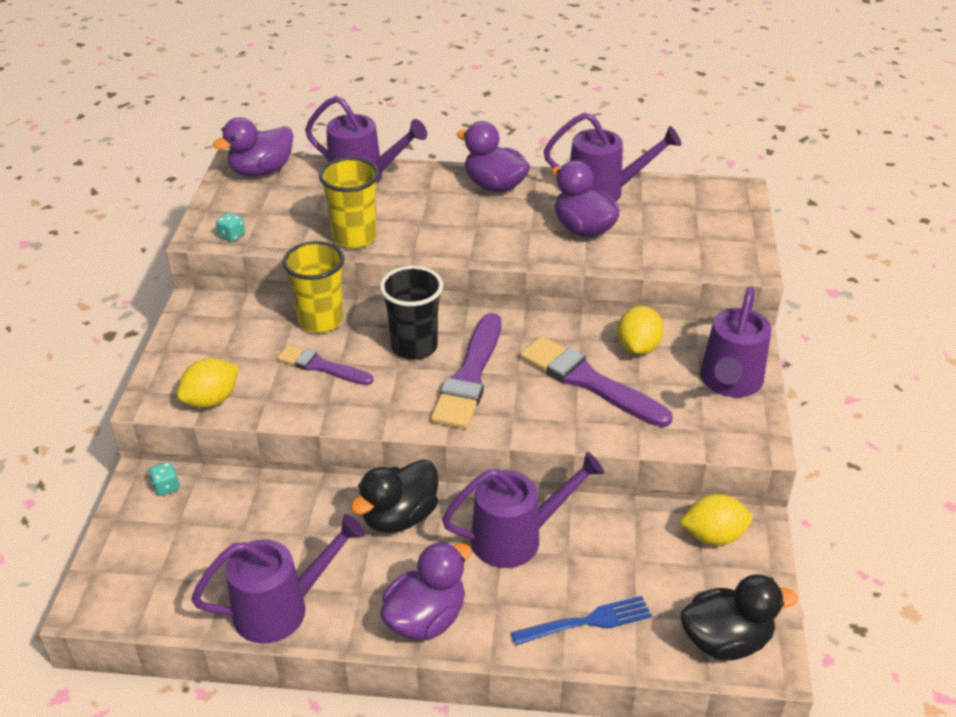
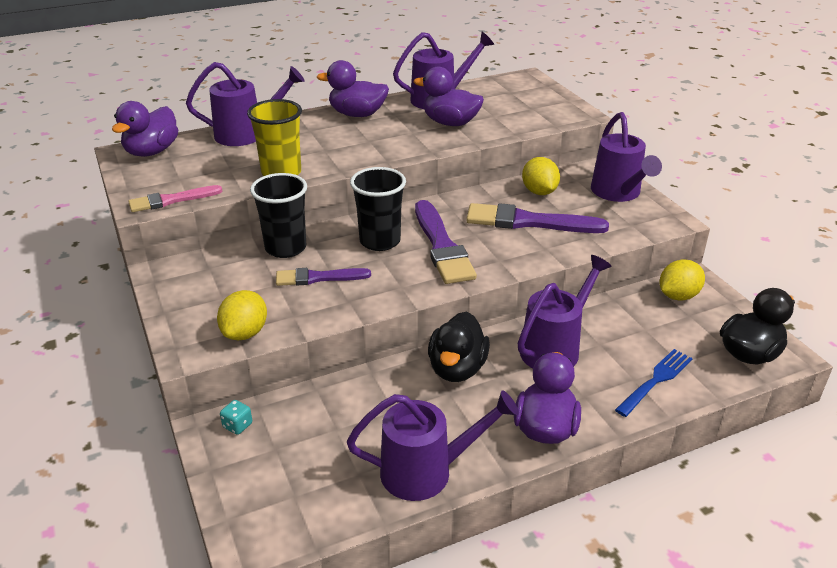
camera: 30 degrees left, 5 degrees down
(232, 236) = (171, 200): turquoise dice -> pink brush
(282, 608) = (427, 471): purple watering can -> purple watering can turned 45 degrees clockwise
(320, 321) = (285, 248): yellow cup -> black cup

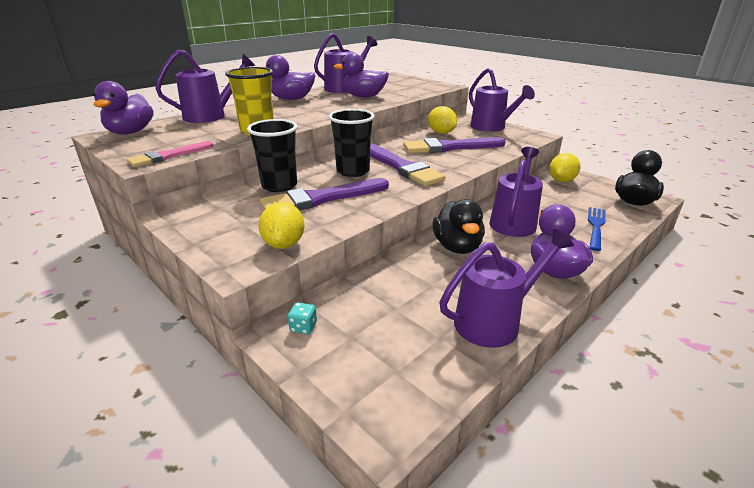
camera: 20 degrees left, 5 degrees down
(318, 278) = (321, 199): purple brush -> purple brush, size x1.63

